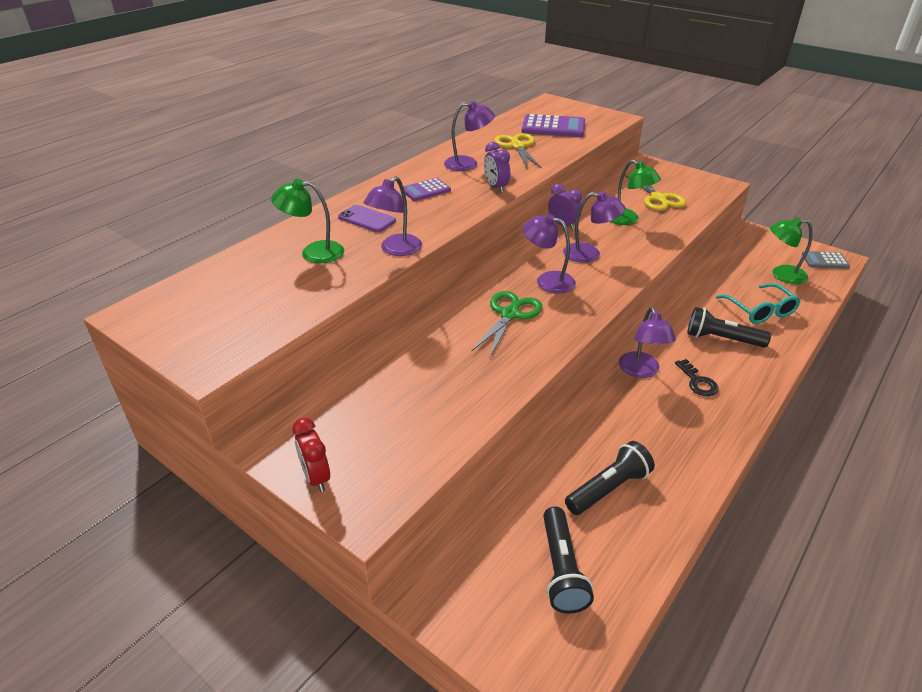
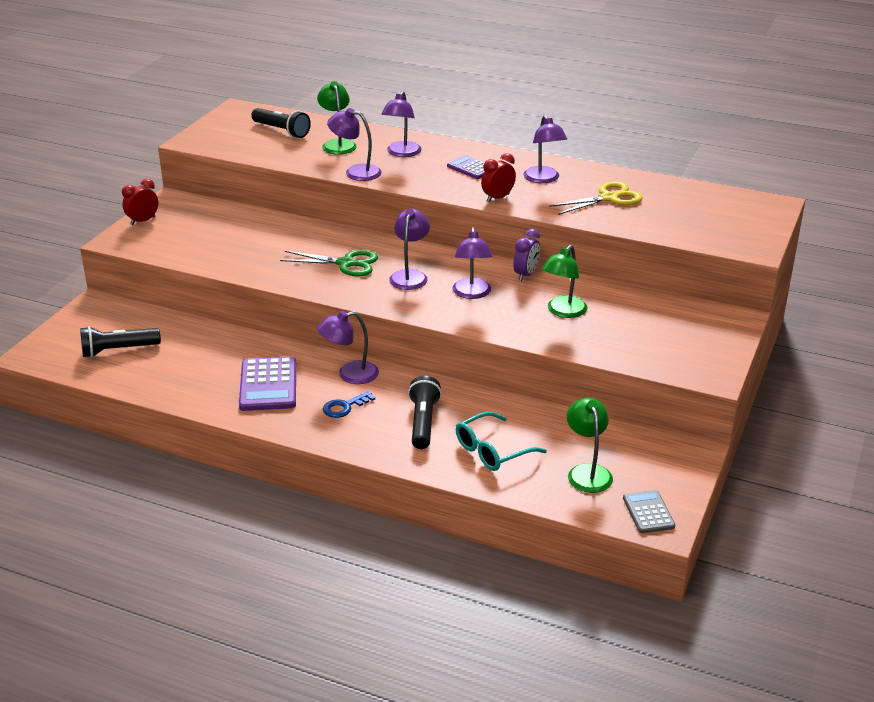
camera: 75 degrees right, 5 degrees down
(367, 219) = (402, 153): purple phone -> purple lamp
(496, 187) = (497, 198): purple clock -> red clock
(553, 127) = (684, 212): purple calculator -> purple calculator (268, 385)
(609, 488) = (196, 365): black flashlight -> black flashlight (281, 131)
(658, 198) = (634, 329): yellow scissors -> none
(698, 382) = (344, 407): black key -> blue key

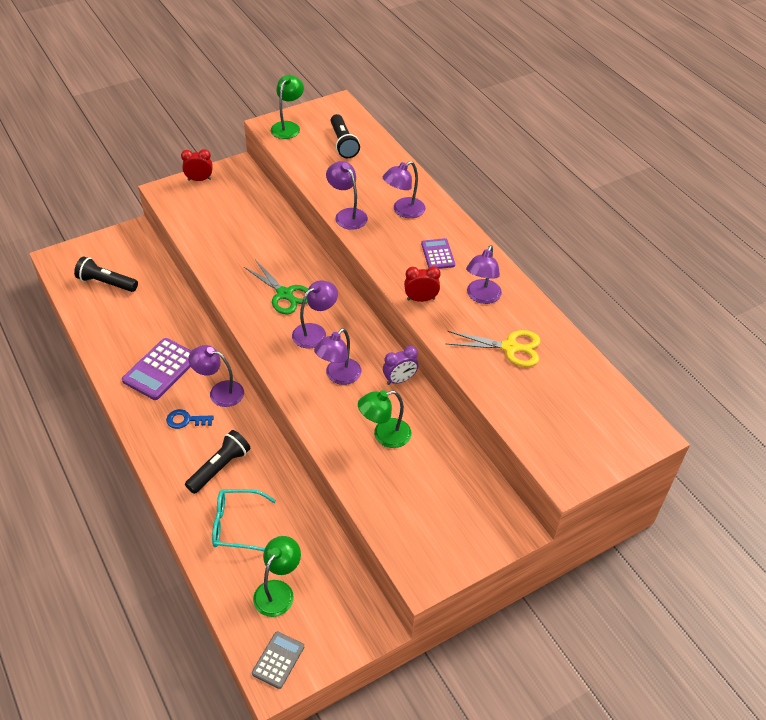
camera: 35 degrees right, 15 degrees up
(337, 144) = (367, 177): green lamp -> green lamp (288, 126)

